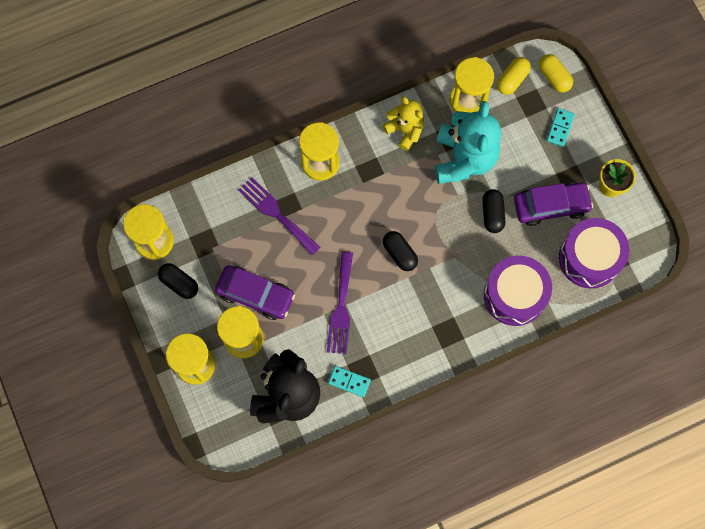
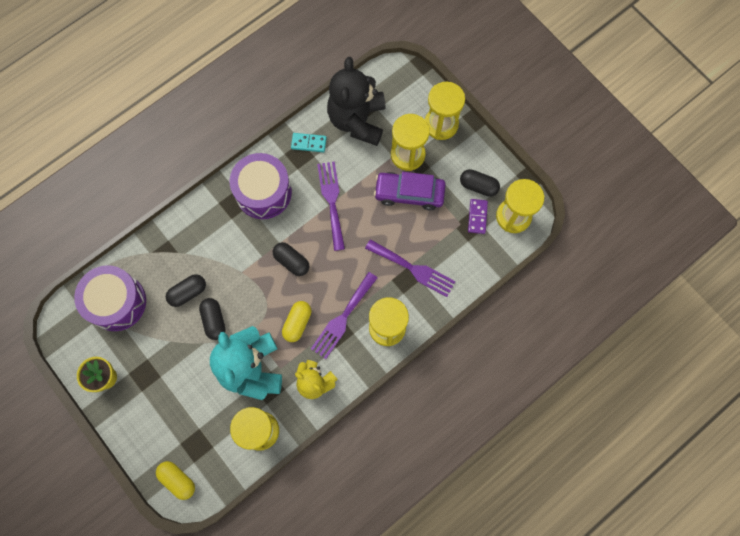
camera: 165 degrees right, 0 degrees up
(192, 250) = (477, 217): none -> purple domino
(362, 183) = (343, 318): none -> purple fork
(512, 80) = (220, 465): yellow capsule -> yellow capsule (297, 323)
(514, 249) = (188, 292): none -> black capsule
(514, 295) = (180, 251): purple drum -> purple drum (263, 192)
(551, 206) = (160, 343): purple car -> none
(560, 128) = (163, 425): turquoise domino -> none

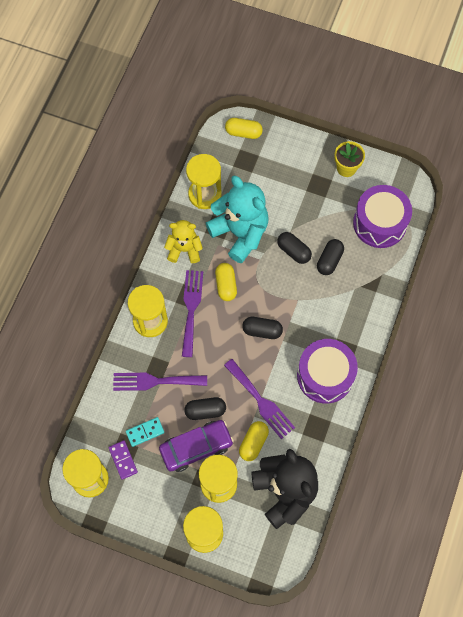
camera: 150 degrees right, 5 degrees down
(308, 143) = (315, 443): turquoise domino -> turquoise domino (145, 432)
(359, 171) = (253, 443): none -> yellow capsule
(478, 186) = (137, 490): black capsule -> black capsule (205, 411)

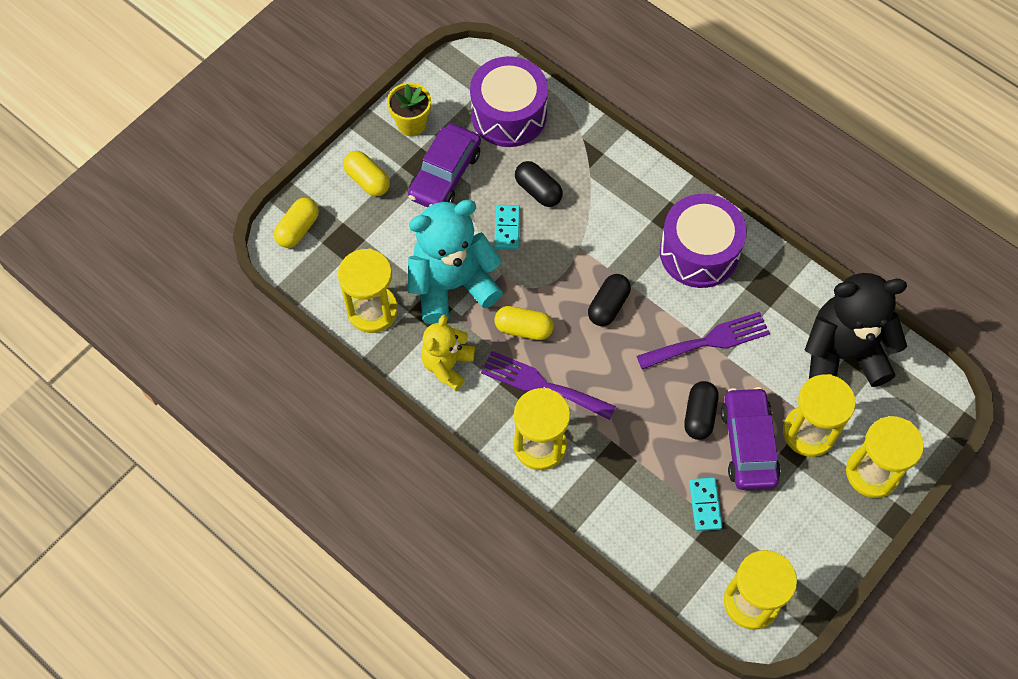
camera: 70 degrees left, 5 degrees down
(123, 460) = (737, 547): purple domino -> none
(155, 381) = (634, 468): purple fork -> none
(253, 443) = (764, 370): yellow capsule -> yellow capsule (367, 180)
(293, 251) = (507, 228): black capsule -> turquoise domino
(317, 201) = (445, 175): none -> purple car

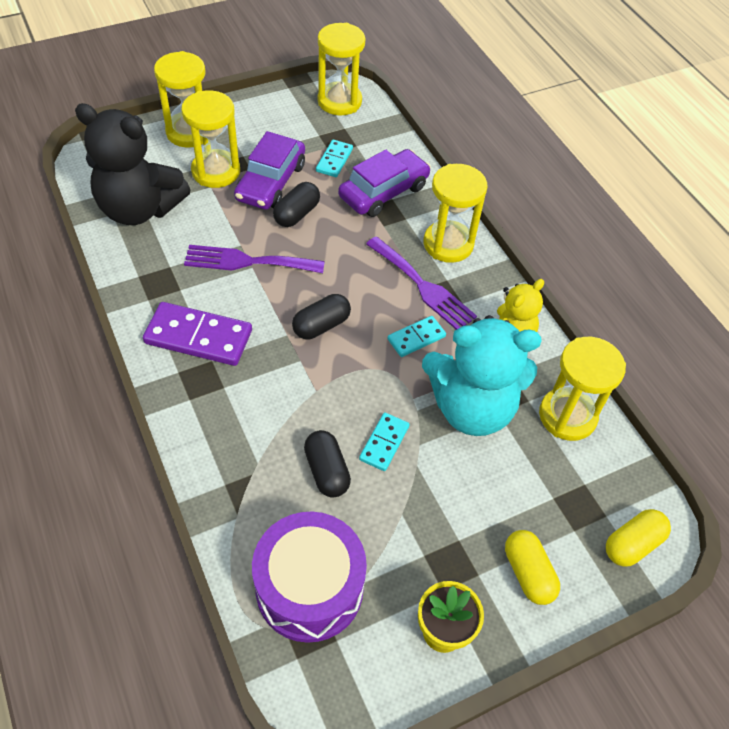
camera: 160 degrees left, 10 degrees down
(445, 175) = (428, 538): purple car -> purple car (384, 192)
(523, 329) = (416, 338): yellow capsule -> turquoise domino
(699, 252) = (198, 337): purple drum -> purple domino

